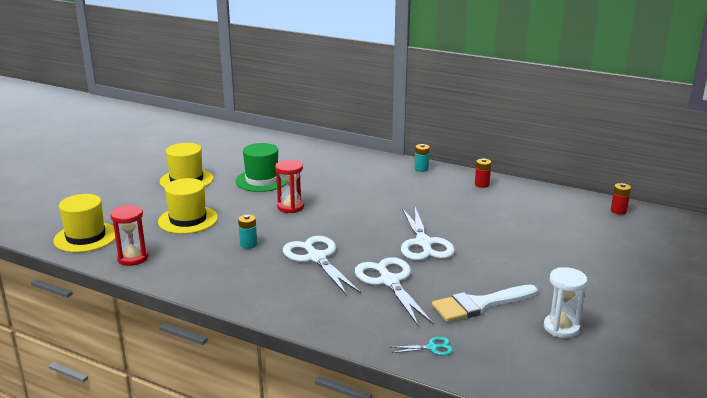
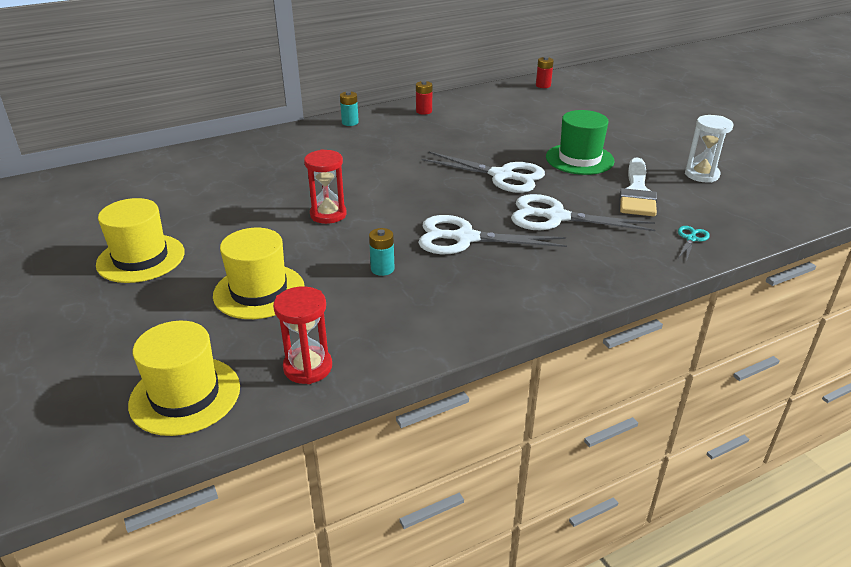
camera: 55 degrees left, 10 degrees up
(262, 180) = (232, 209): green hat -> green hat (579, 159)

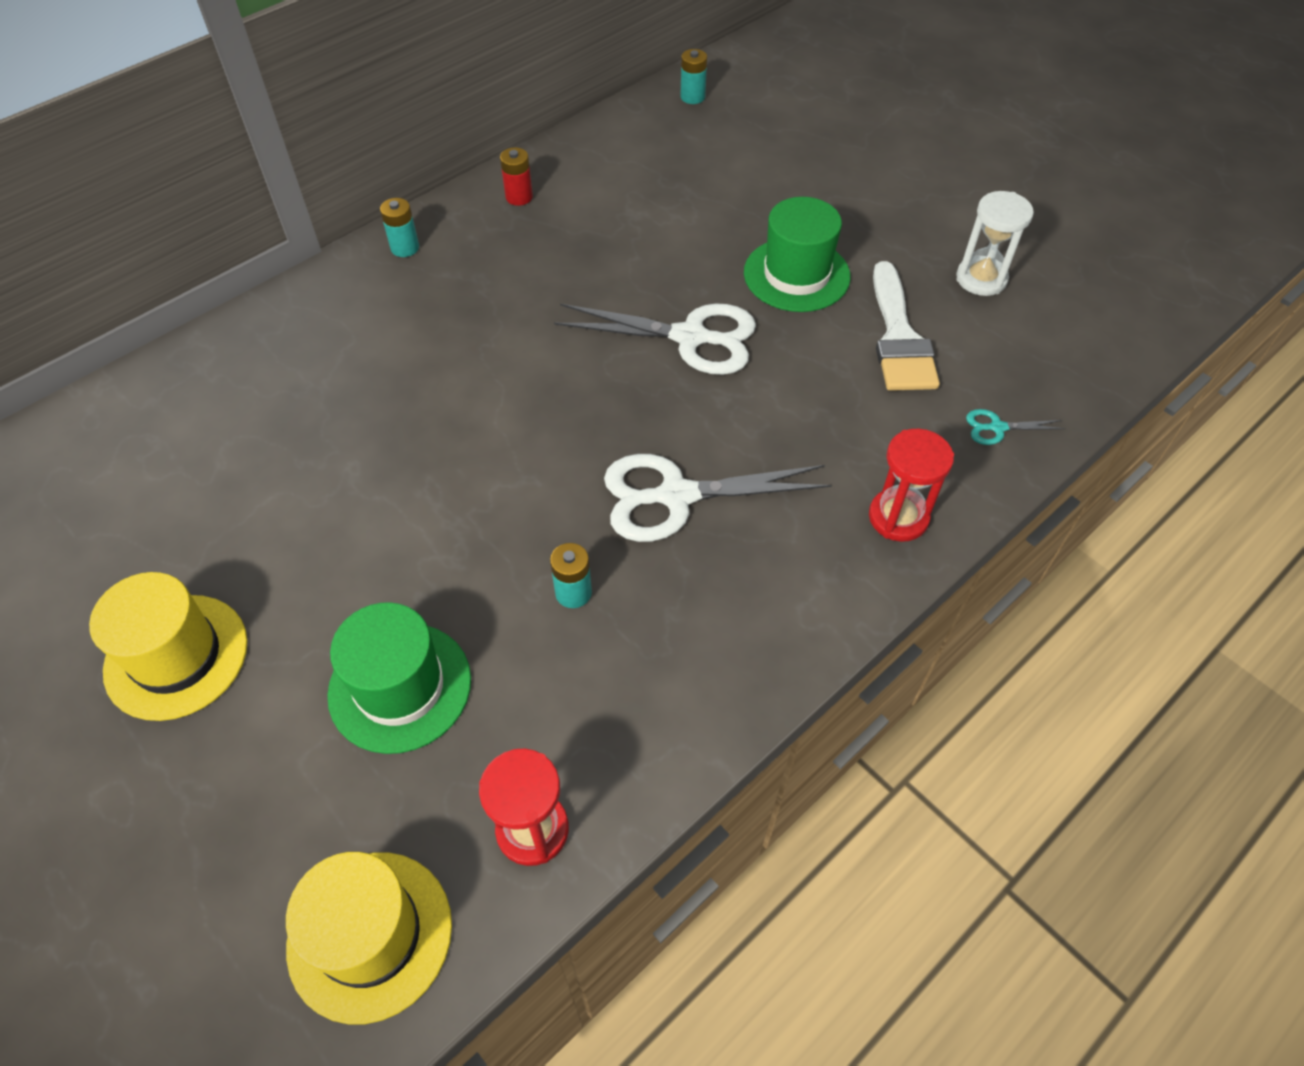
camera: 15 degrees left, 20 degrees up
(259, 291) = (400, 687): yellow hat -> green hat
(328, 214) = (447, 485): red hourglass -> red hourglass (898, 517)
(543, 85) = (692, 97): red battery -> turquoise battery
(556, 217) = (796, 419): white scissors -> none
(691, 239) = (997, 427): turquoise scissors -> turquoise scissors turned 105 degrees counterclockwise

